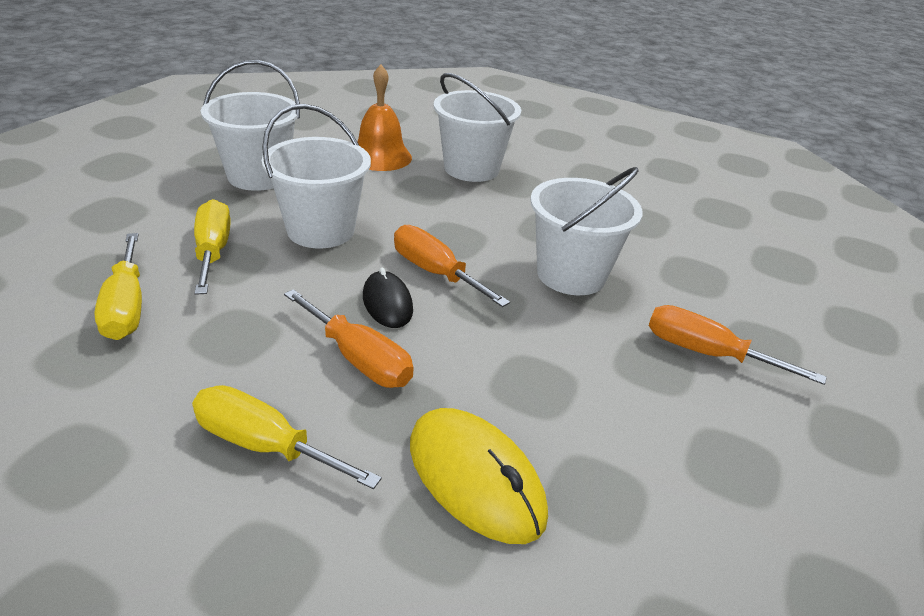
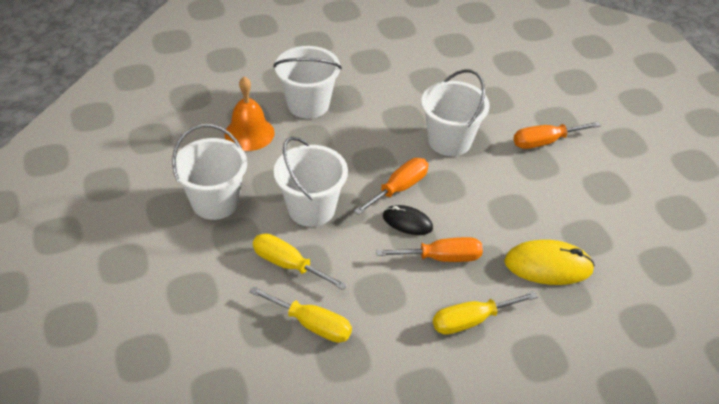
camera: 45 degrees left, 10 degrees up
(435, 273) = (399, 188): orange screwdriver -> orange screwdriver turned 135 degrees clockwise

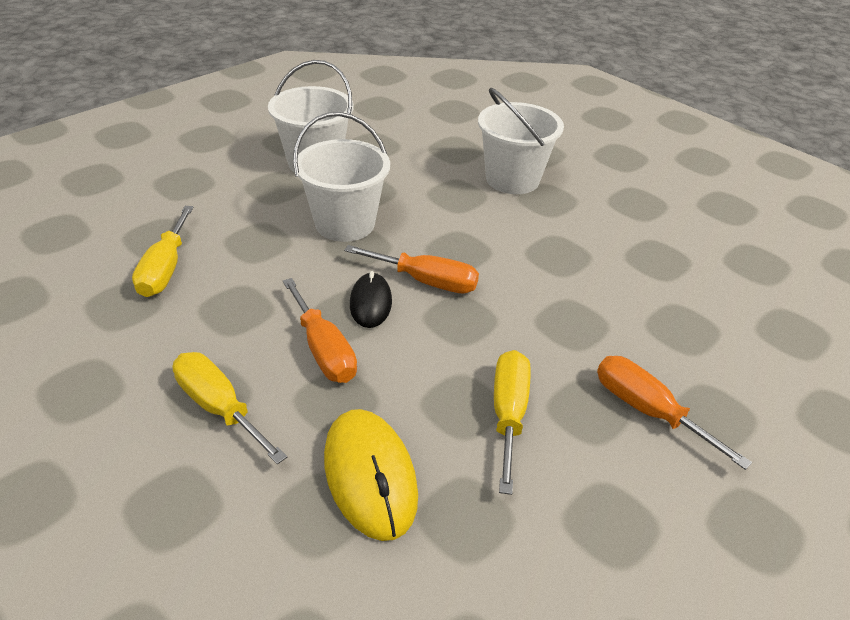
camera: 65 degrees right, 5 degrees down
(249, 133) = (431, 155): orange bell -> none
(288, 265) = (249, 230): yellow screwdriver -> yellow screwdriver (508, 414)
(449, 141) = (554, 305): white bucket -> none

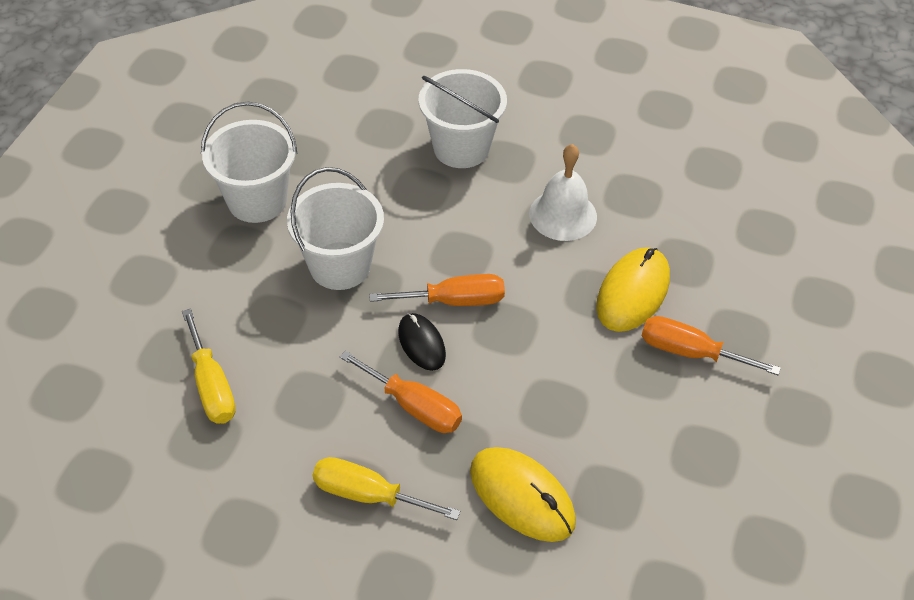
camera: 25 degrees left, 10 degrees up
(508, 414) = (592, 400): yellow screwdriver -> none
(576, 252) = (563, 215): none -> white bell
(612, 335) = (633, 292): none -> yellow mouse

